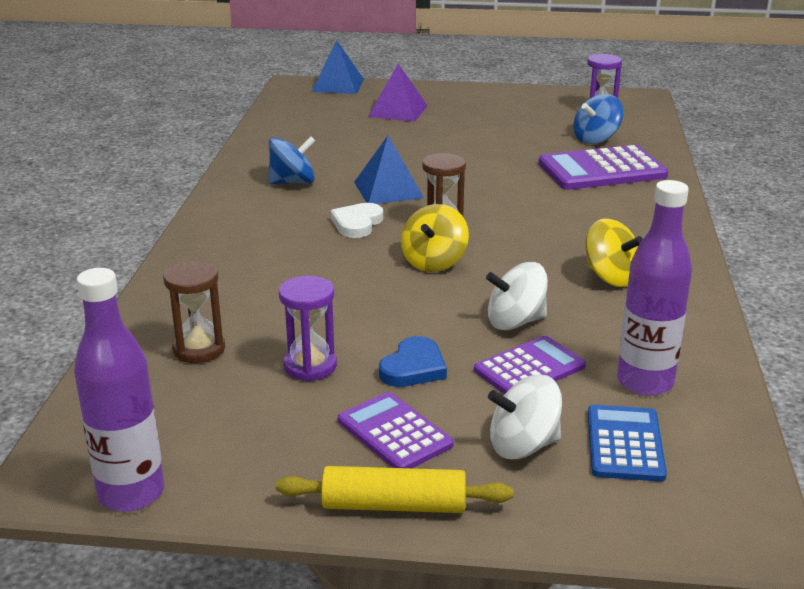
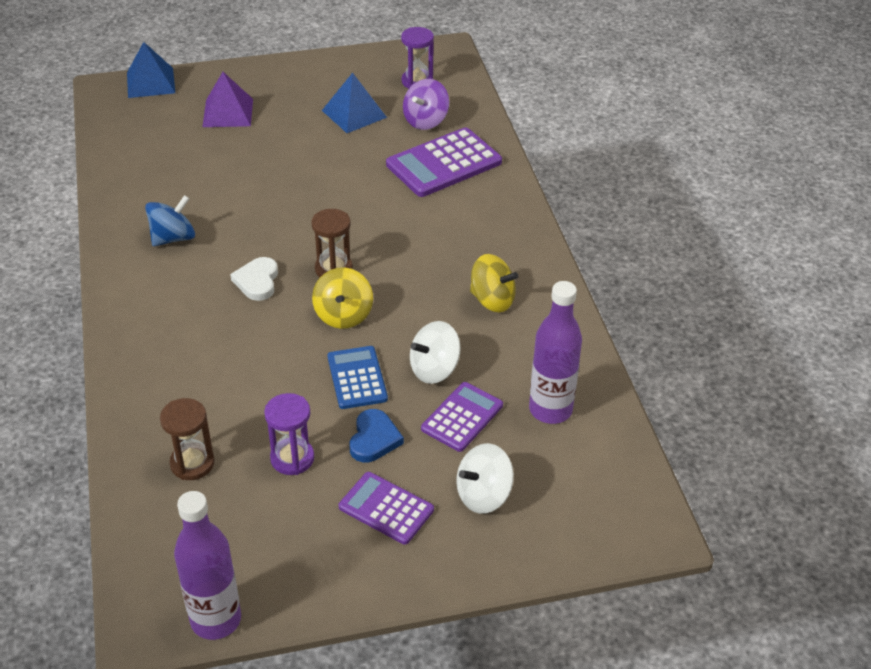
camera: 20 degrees left, 15 degrees up
(388, 190) = (266, 230): blue pyramid -> blue pyramid (354, 114)
(394, 505) = (413, 575): yellow rolling pin -> none
(596, 139) = (425, 121): blue spinning top -> purple spinning top
(625, 444) = (553, 474): blue calculator -> blue calculator (357, 378)

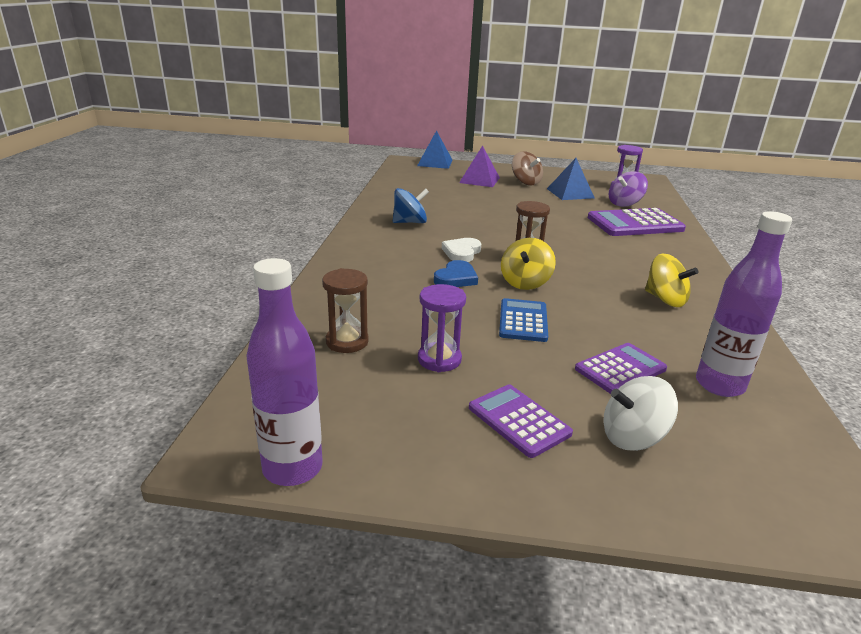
camera: 20 degrees right, 15 degrees down
(290, 102) = (525, 182): none -> brown spinning top
(374, 439) = (524, 364): blue heart -> blue heart (456, 278)
(434, 369) = (599, 330): white spinning top -> none

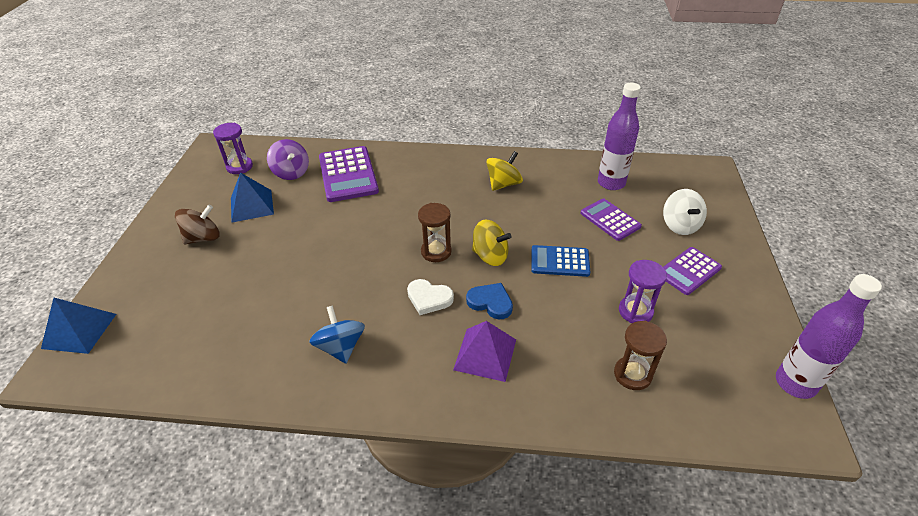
camera: 90 degrees left, 15 degrees up
(479, 180) = (183, 280): purple pyramid -> purple pyramid (485, 354)

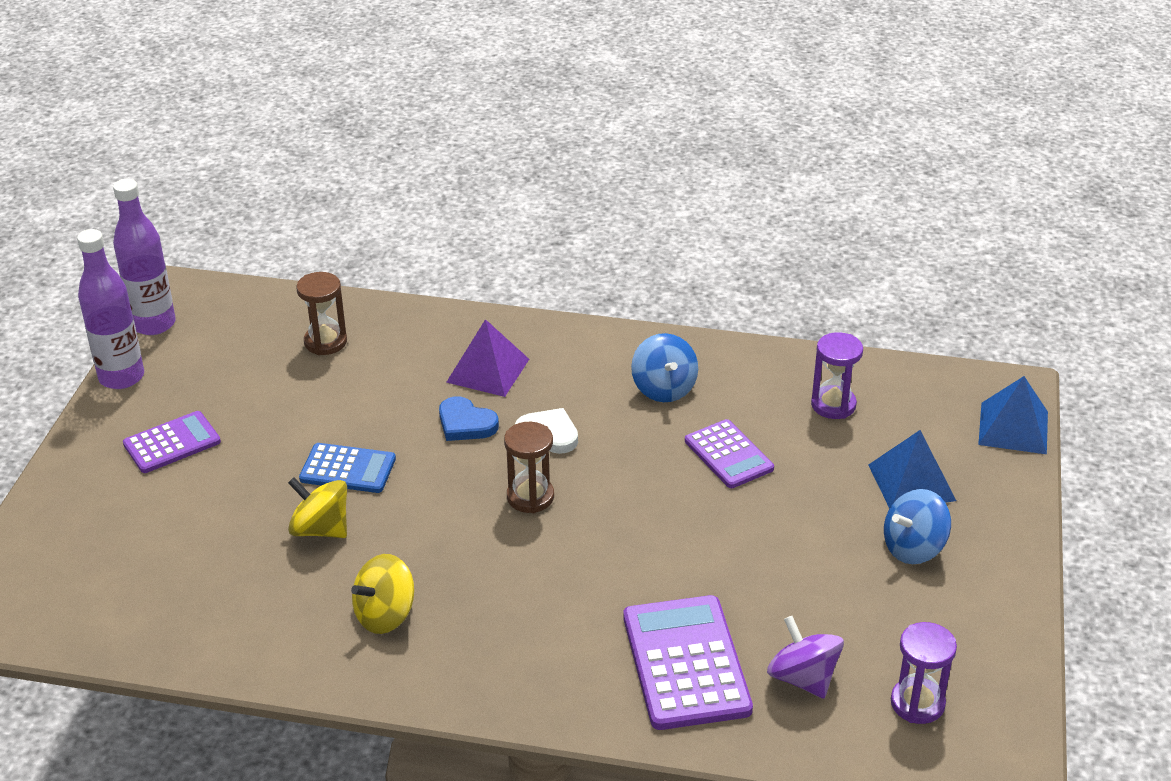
camera: 175 degrees left, 5 degrees down
(203, 238) = (913, 548): brown spinning top -> blue spinning top
(252, 205) = (855, 605): blue pyramid -> blue pyramid (911, 482)
(490, 256) = (448, 484): yellow spinning top -> yellow spinning top (321, 529)
(610, 220) = (233, 528): purple calculator -> purple calculator (728, 455)
(611, 183) = (185, 601): purple bottle -> purple bottle (121, 377)
(635, 311) = (280, 401): purple hourglass -> purple hourglass (833, 405)
(680, 225) = (128, 511): white spinning top -> none

